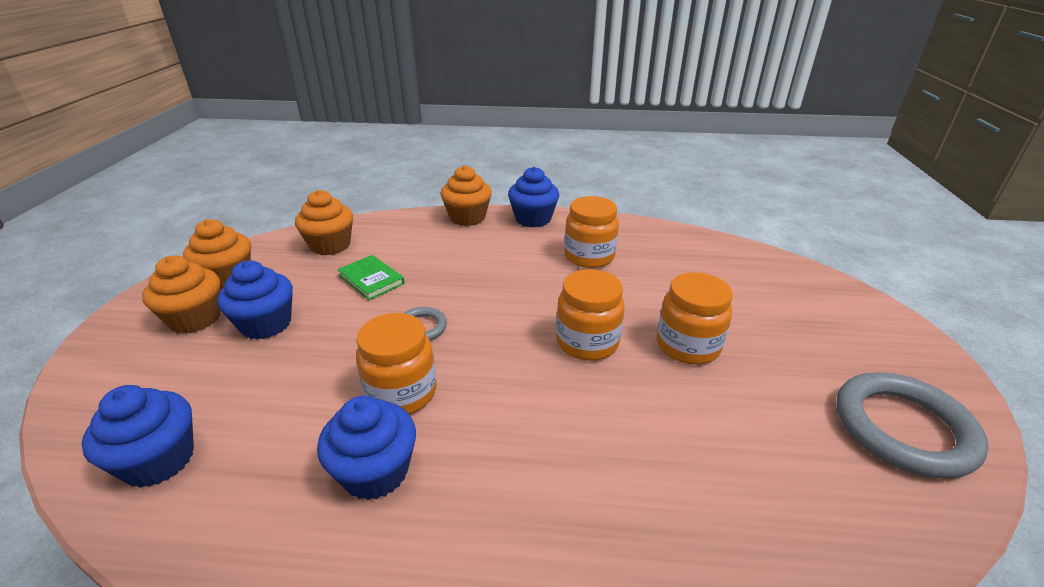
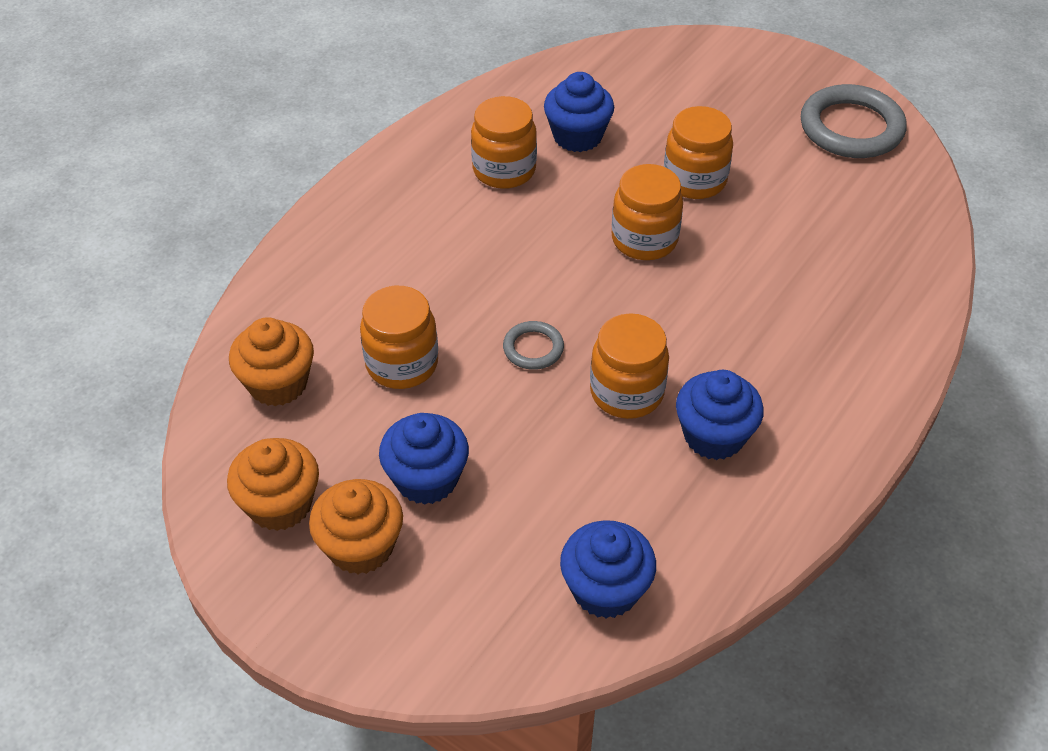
camera: 60 degrees left, 15 degrees up
(371, 279) = (402, 364): green book -> orange jar
(467, 217) = (322, 231): orange cupcake -> none
(533, 219) = (380, 176): blue cupcake -> blue cupcake (577, 136)

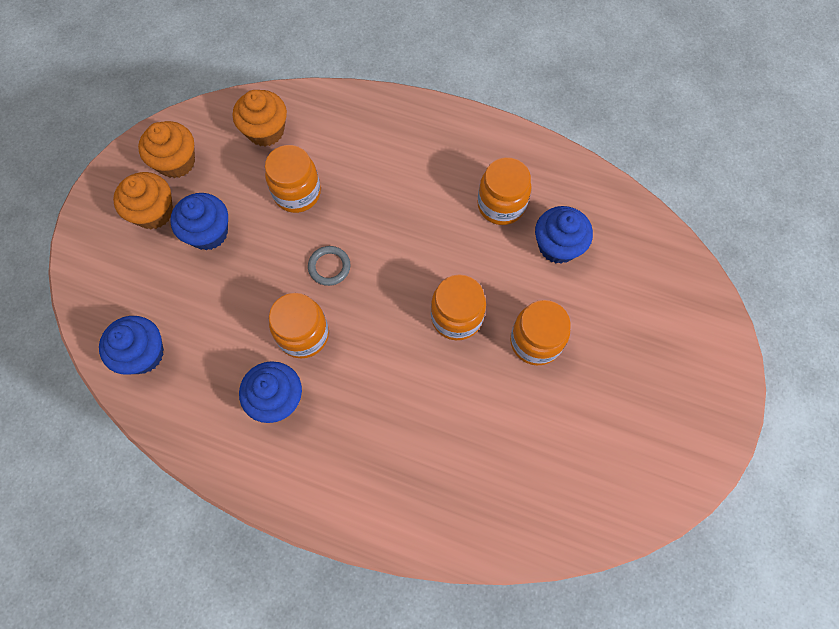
camera: 75 degrees right, 20 degrees up
(851, 128) = (649, 460): grey ring -> none

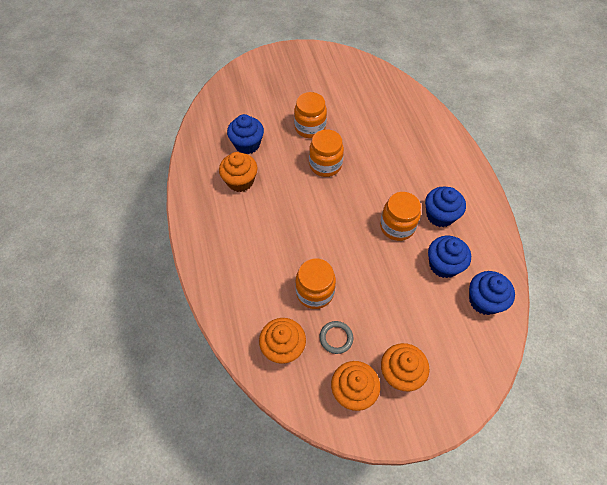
camera: 125 degrees left, 10 degrees down
(208, 233) = (384, 325): blue cupcake -> blue cupcake (443, 265)
(329, 267) = (348, 241): grey ring -> grey ring (336, 338)
(501, 205) = (240, 181): orange jar -> orange cupcake

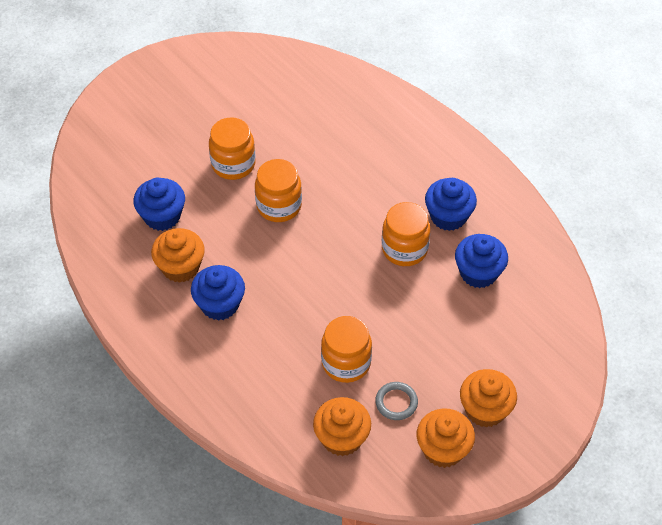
camera: 25 degrees left, 5 degrees down
(484, 301) = (540, 295): blue cupcake -> blue cupcake (220, 304)

